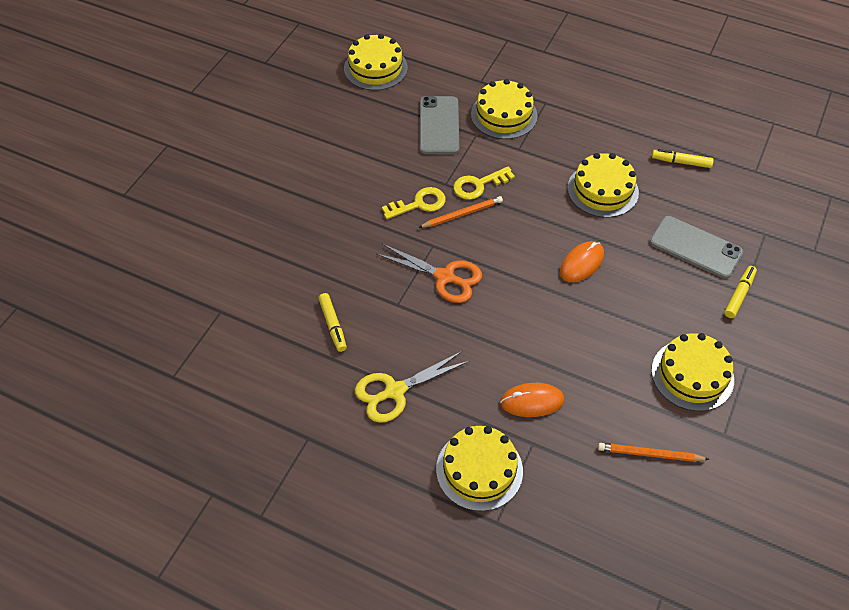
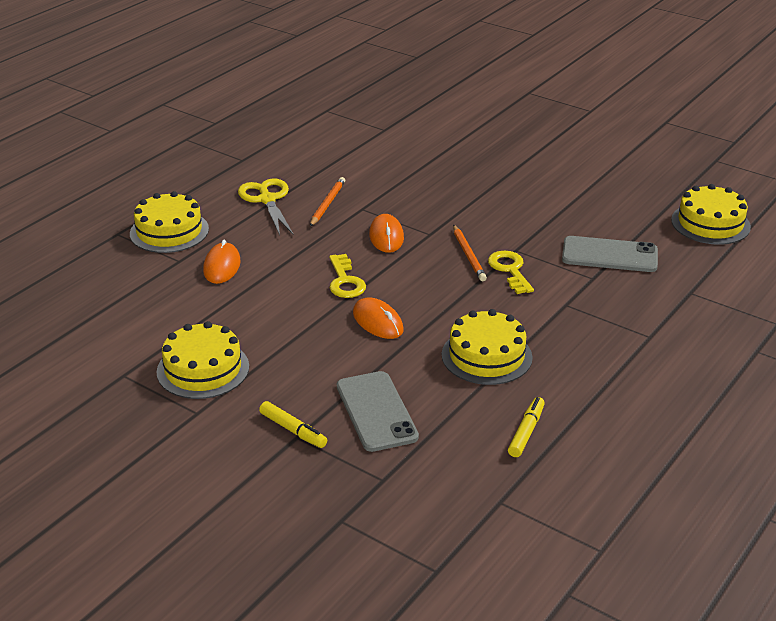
camera: 100 degrees right, 20 degrees down
(333, 325) = (350, 176): yellow marker -> none
(419, 204) = (489, 231): yellow key -> yellow key (345, 281)
(445, 277) = (386, 236): orange scissors -> orange mouse
(504, 115) = (626, 301): yellow cake -> none
(650, 454) = (130, 324): orange pencil -> orange pencil (327, 204)
(695, 247) = (376, 411): grey phone -> grey phone turned 60 degrees counterclockwise

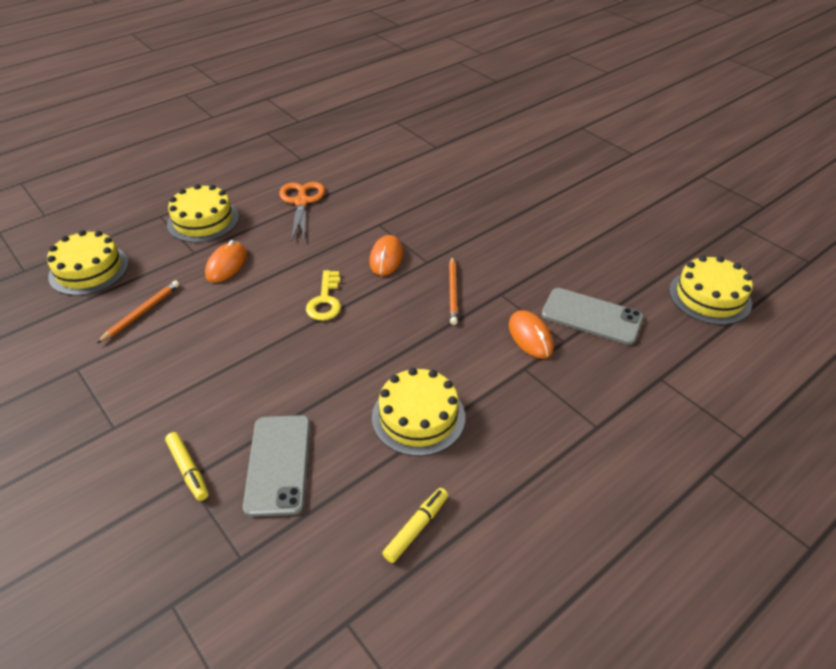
camera: 15 degrees right, 10 degrees up
(203, 369) = (148, 376): yellow cake -> yellow cake (89, 270)
(267, 200) = (301, 202): yellow scissors -> orange scissors
(327, 204) = (351, 214): orange pencil -> orange pencil (141, 313)
(378, 322) = (332, 353): orange mouse -> orange mouse (530, 336)
(510, 270) = (485, 316): yellow key -> none

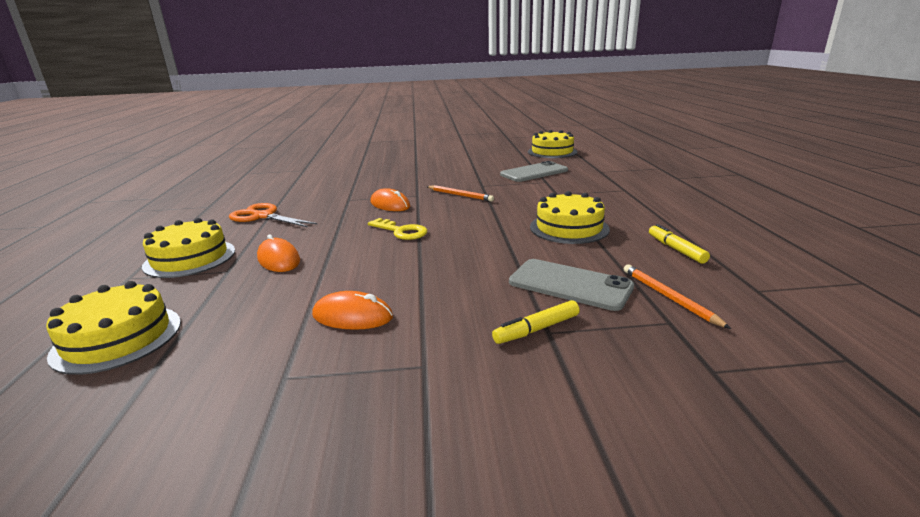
camera: 55 degrees left, 20 degrees down
(141, 313) = (264, 316): orange pencil -> orange pencil (669, 297)
(188, 470) = (536, 329): yellow marker -> yellow marker turned 150 degrees clockwise
(530, 336) = (531, 187): orange mouse -> orange mouse (352, 316)

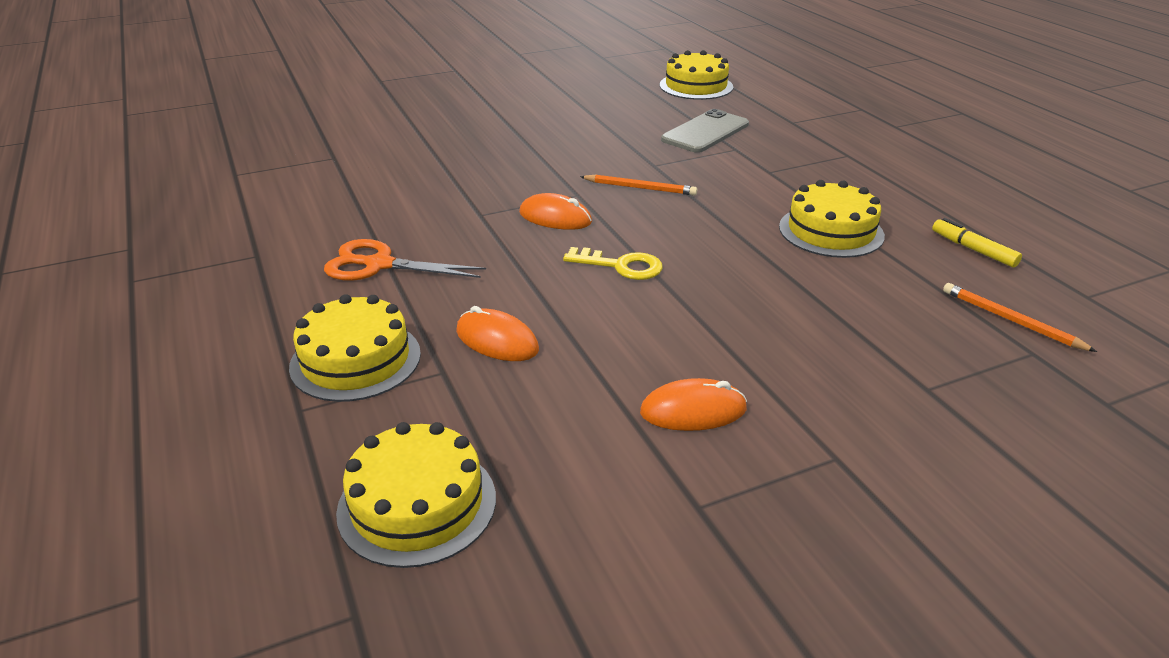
camera: 20 degrees left, 10 degrees up
(536, 329) = (912, 388): yellow marker -> none
(570, 285) = (899, 320): grey phone -> none

